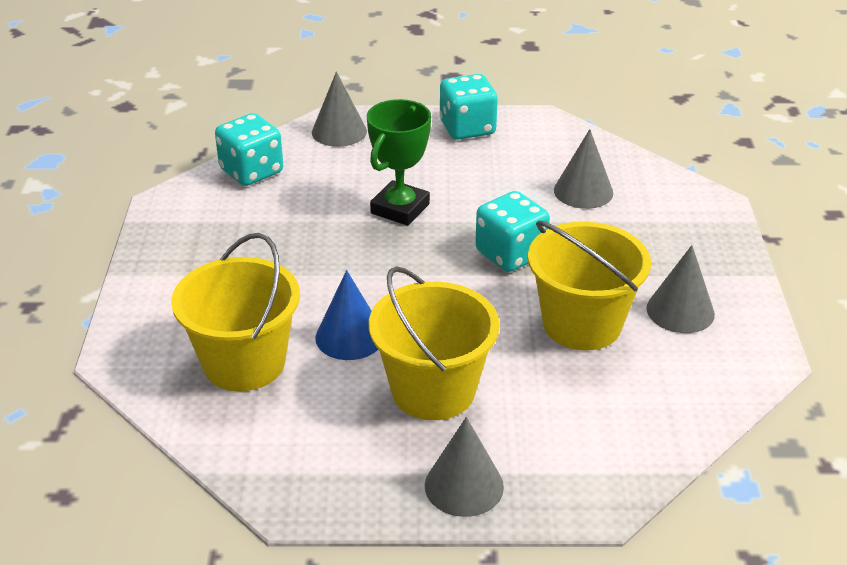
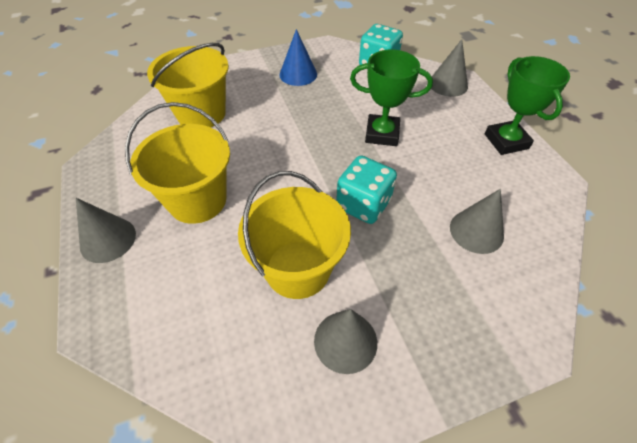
camera: 70 degrees right, 15 degrees up
(349, 336) = (238, 148): blue cone -> blue cone (298, 74)
(467, 128) = (506, 141): turquoise dice -> green trophy

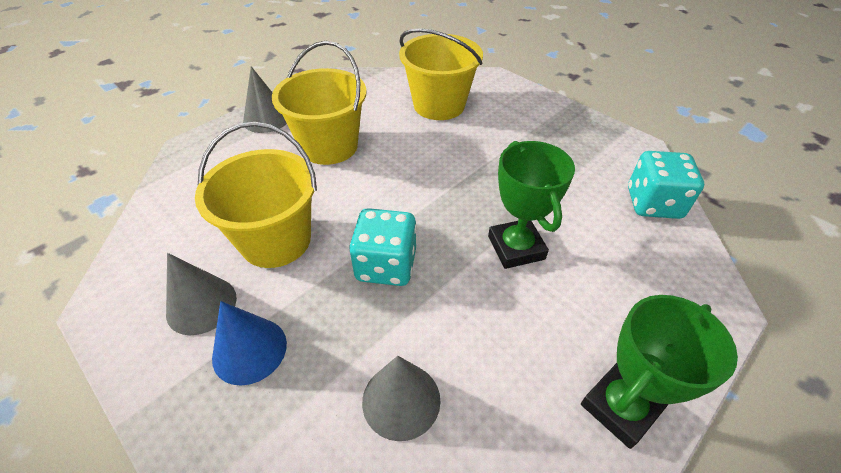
camera: 65 degrees right, 5 degrees down
(298, 74) = (559, 143): blue cone -> blue cone (249, 350)
(448, 84) = (690, 293): grey cone -> none

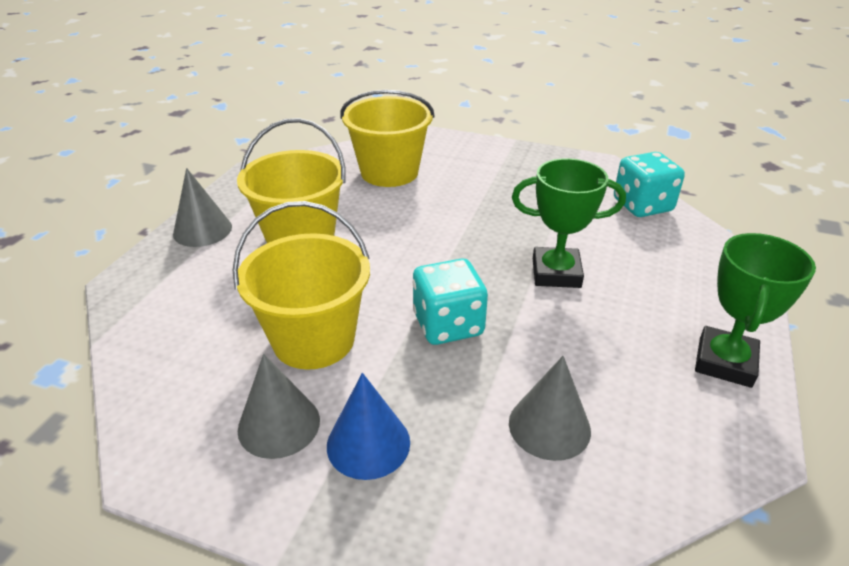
camera: 25 degrees left, 10 degrees down
(516, 248) = (556, 273): green trophy -> green trophy turned 45 degrees counterclockwise

